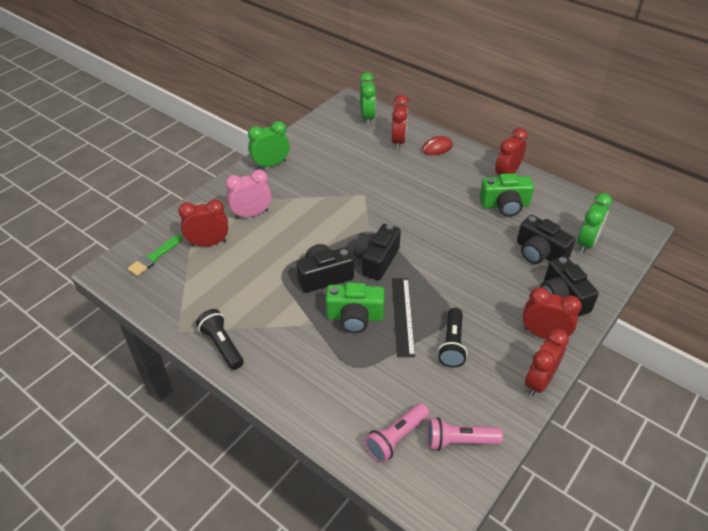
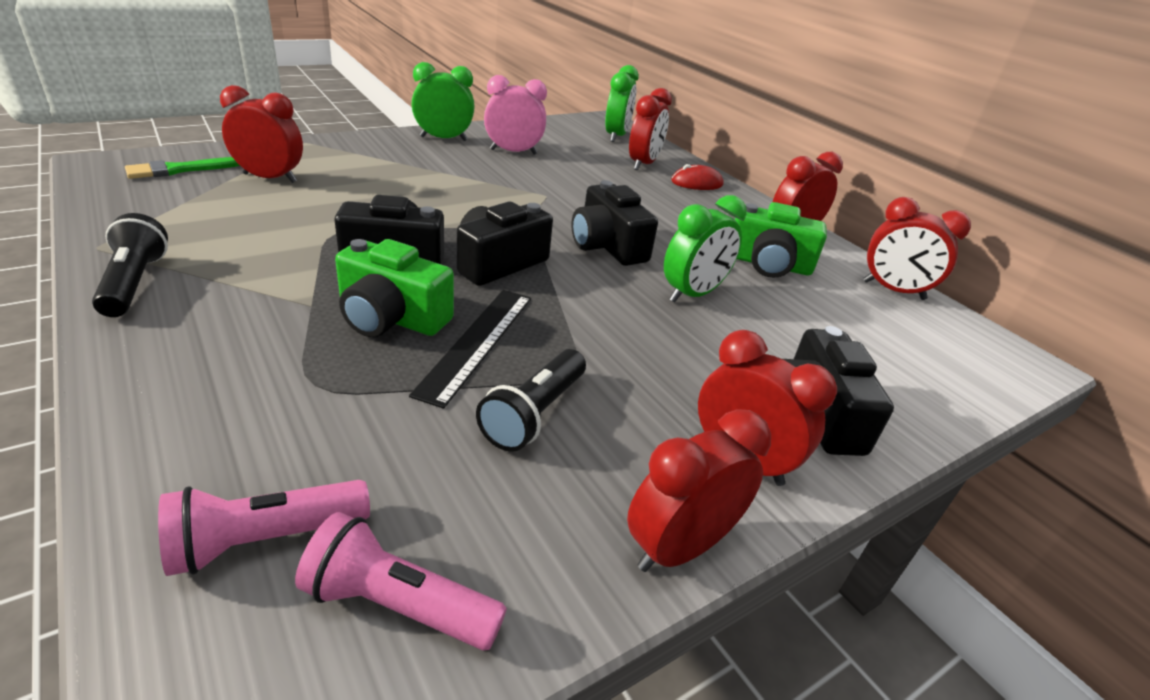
camera: 15 degrees right, 10 degrees down
(251, 214) = (364, 170): pink clock -> pink clock (513, 152)
(539, 253) = (799, 337): black camera -> black camera (607, 246)
(571, 200) = (893, 290): none -> red clock
(586, 243) = (901, 351): green clock -> green clock (693, 294)

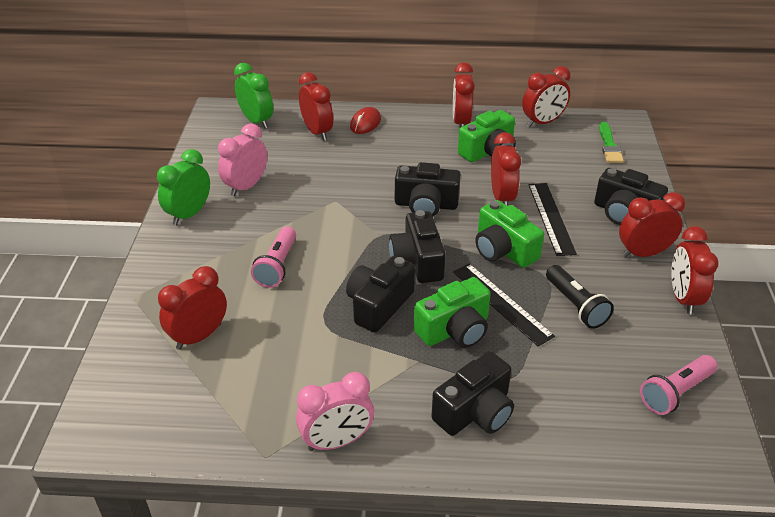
camera: 50 degrees left, 5 degrees up
(134, 283) = (337, 441): black flashlight -> pink clock
(179, 170) = (140, 388): green brush -> green brush (609, 146)
(232, 372) = (475, 412): none -> black camera
(265, 540) = (619, 425): pink flashlight -> pink flashlight (277, 266)
(588, 319) = (503, 250): none -> green camera
(693, 294) = (502, 197): green clock -> red clock
(705, 344) = (551, 218): none -> black ruler

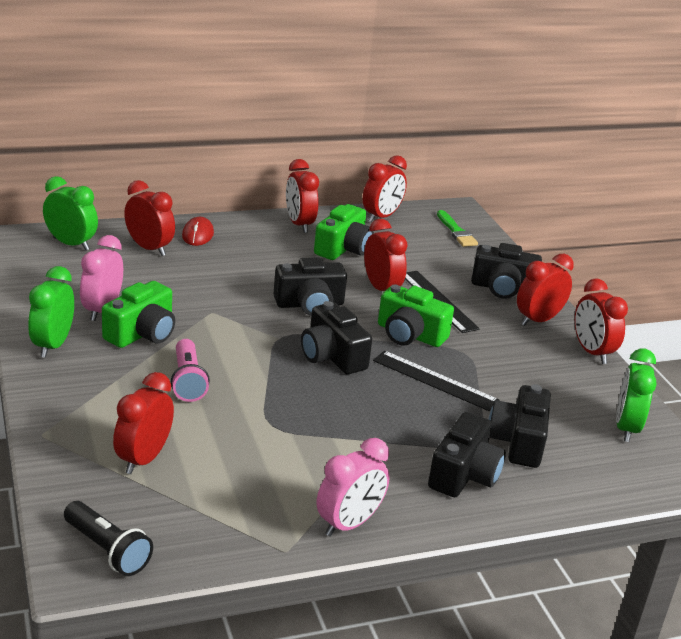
camera: 25 degrees left, 10 degrees down
(379, 305) = (317, 400): black camera -> black camera (518, 441)
(454, 329) = (404, 410): green camera -> green camera (142, 333)
(576, 305) = (503, 372): black flashlight -> black flashlight (107, 550)
(675, 393) = (626, 428): pink flashlight -> green clock

